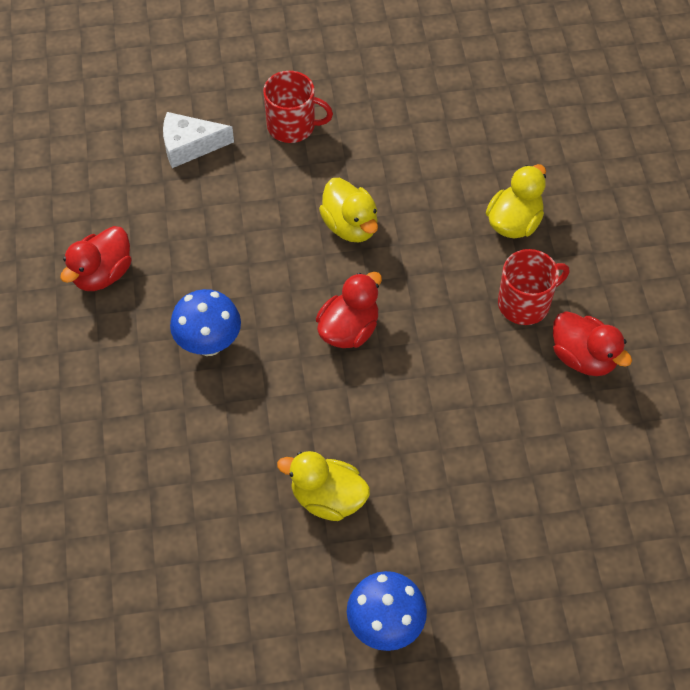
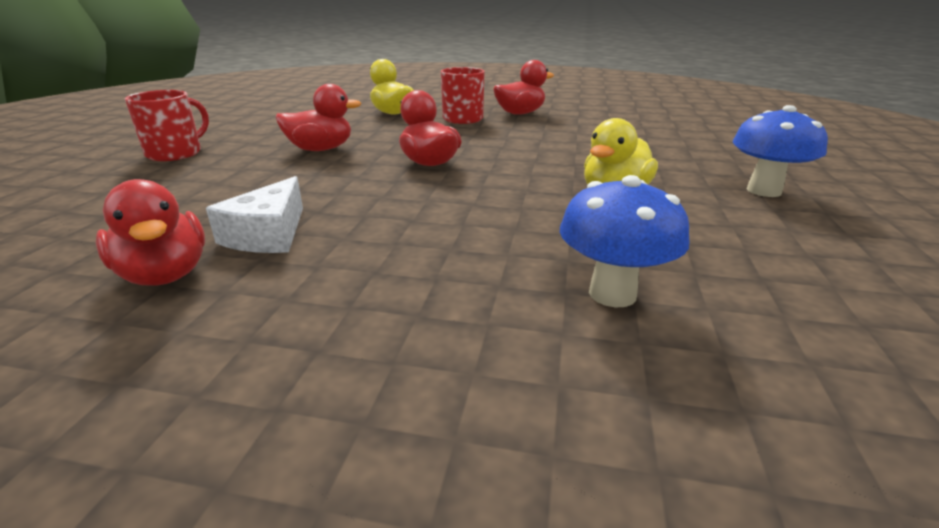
camera: 70 degrees left, 30 degrees down
(189, 146) = (93, 195): white cheese -> white cheese (268, 234)
(209, 344) = (374, 221): blue mushroom -> blue mushroom (612, 294)
(350, 226) = (320, 149): yellow duck -> red duck

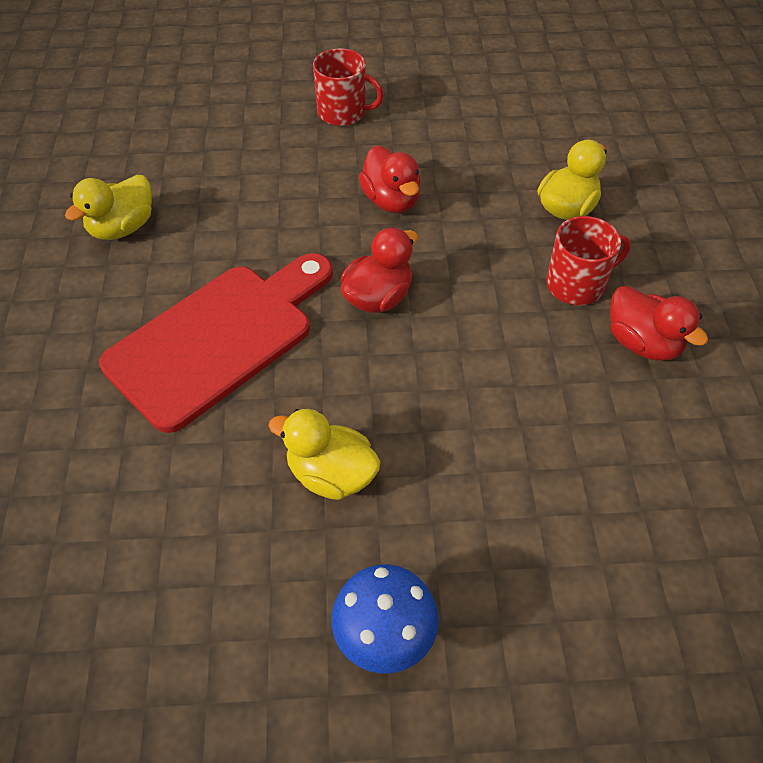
camera: 75 degrees right, 25 degrees up
(165, 275) = (122, 228): red duck -> yellow duck
(268, 234) = (187, 249): white cheese -> none
(428, 226) = (219, 339): none -> red cutting board
(612, 294) = (122, 476): blue mushroom -> none

